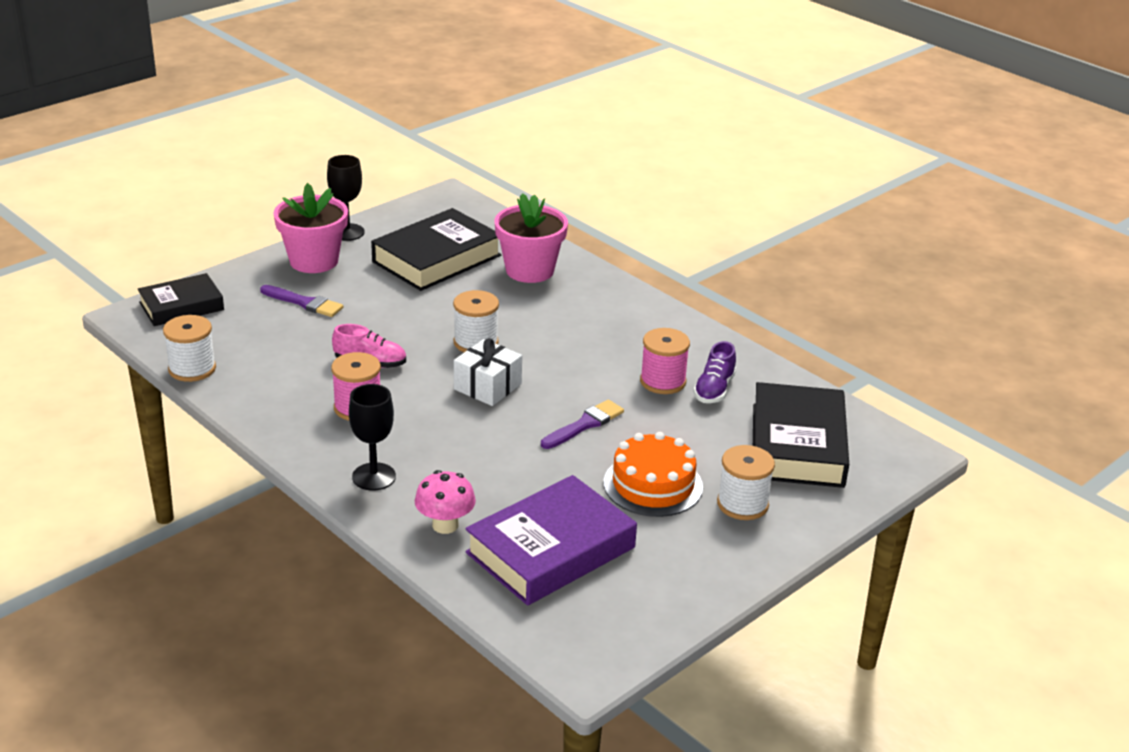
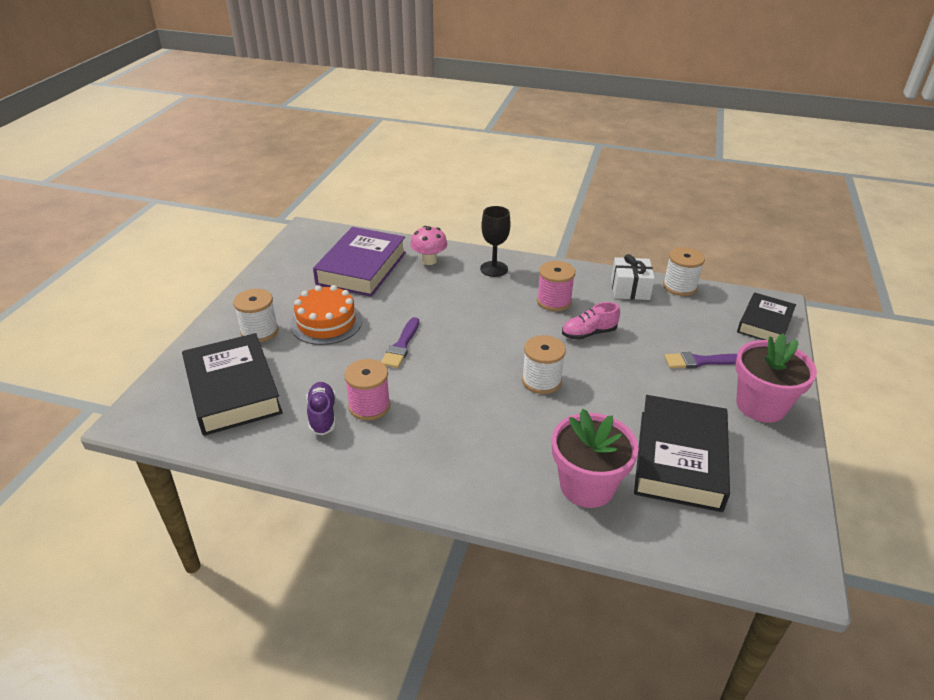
camera: 150 degrees right, 5 degrees up
(347, 232) = (793, 454): black goblet -> none
(487, 387) = (493, 347): white gift -> white gift (630, 289)

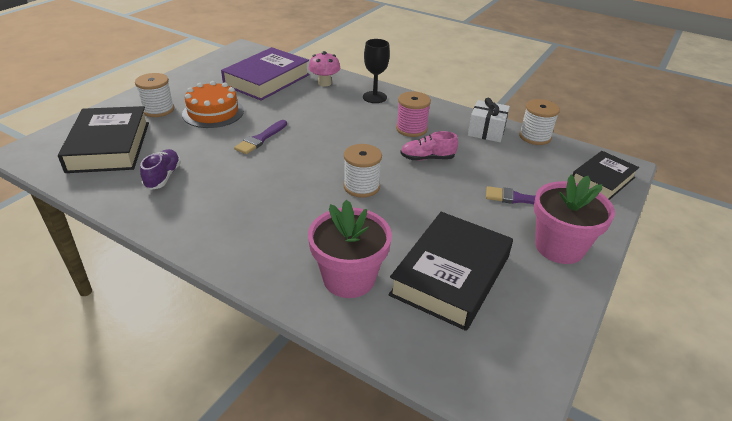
camera: 15 degrees right, 0 degrees up
(369, 406) = (204, 177): pink spool -> none

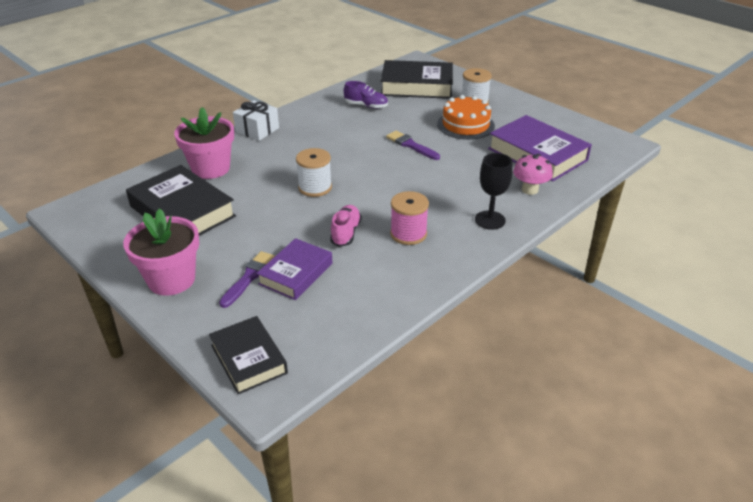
camera: 105 degrees right, 0 degrees up
(486, 131) = (389, 292): white gift -> white gift (257, 130)
(497, 175) = (295, 273): none -> purple book
(535, 137) = (363, 332): white spool -> none

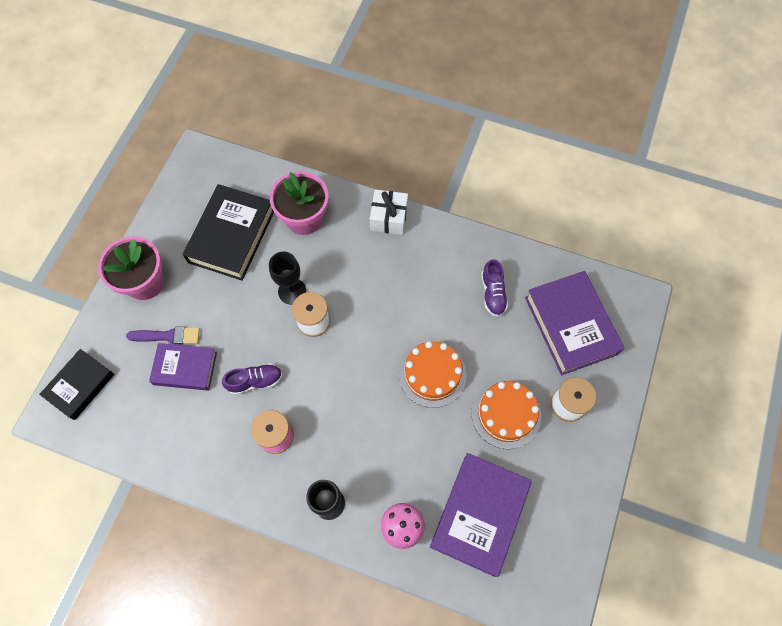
camera: 65 degrees right, 30 degrees up
(275, 191) = (292, 291): none -> black goblet
(346, 233) = (255, 381): pink shoe -> purple shoe
(411, 145) = (432, 374): purple brush -> orange cake
(417, 86) = (570, 325): black book -> purple book

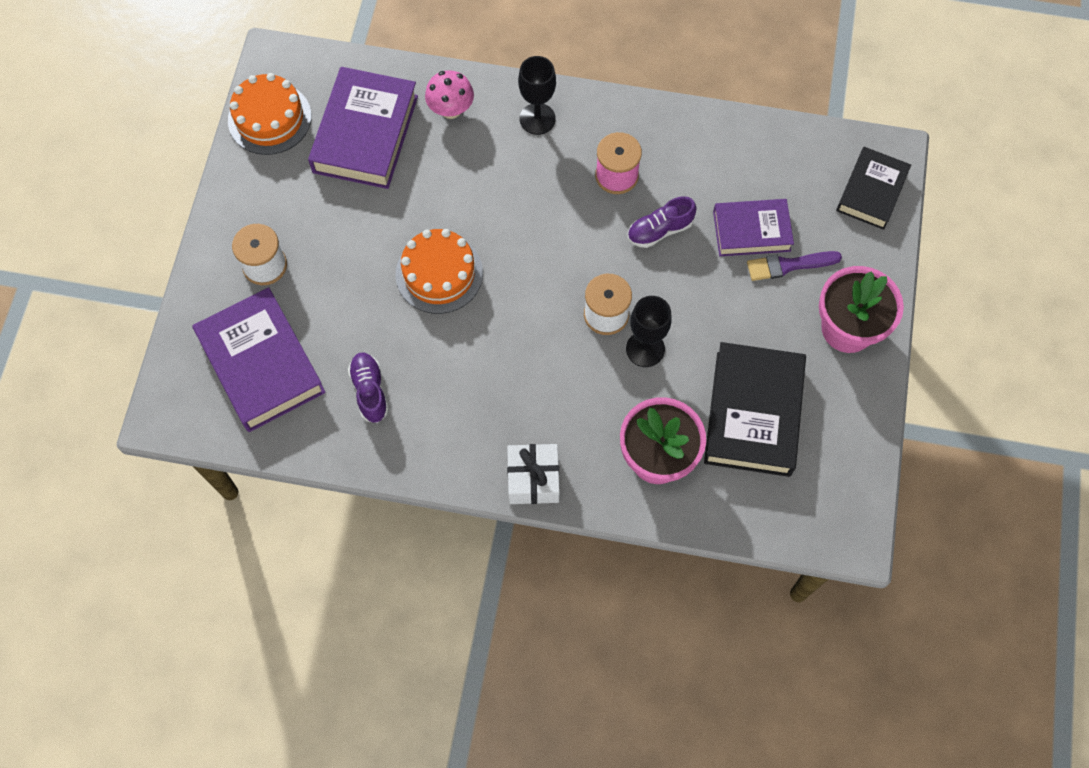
camera: 170 degrees right, 0 degrees up
(506, 414) = (342, 242): orange cake -> orange cake (269, 118)

